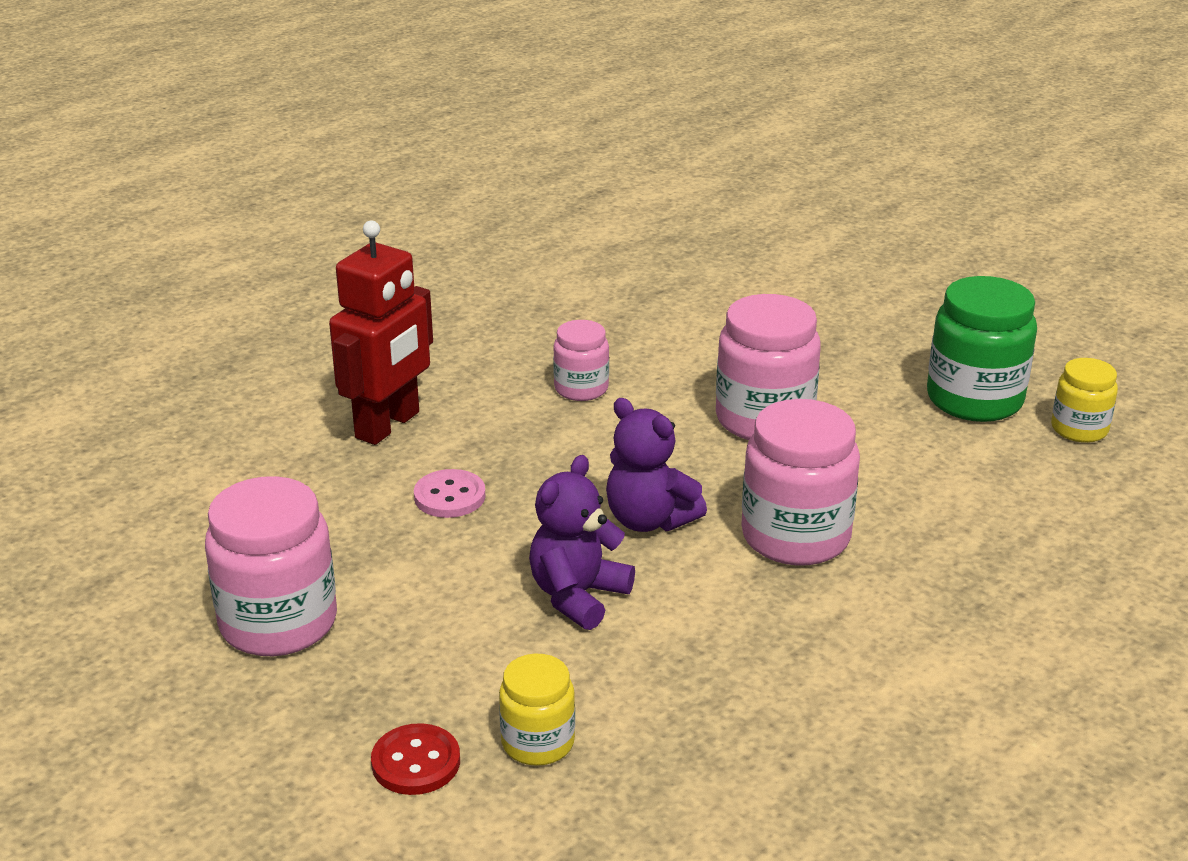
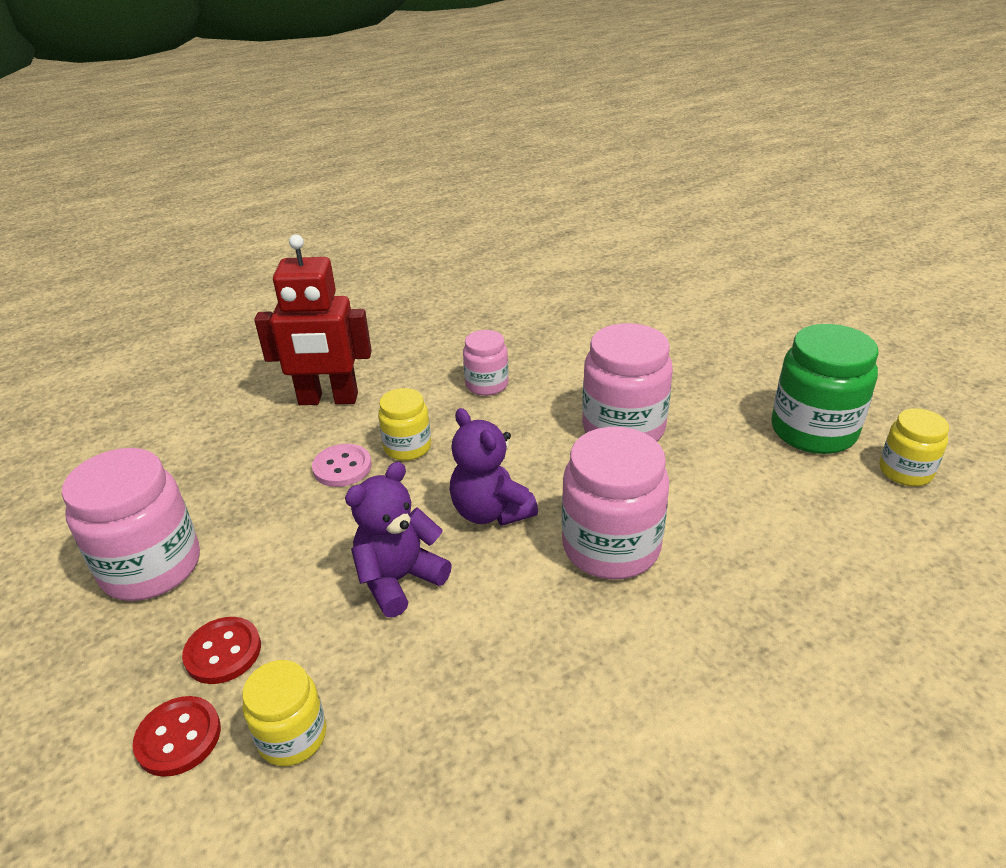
camera: 15 degrees right, 5 degrees up
(388, 425) = (328, 399): red robot -> red robot turned 45 degrees clockwise
(417, 686) = (223, 652): none -> red button
(518, 467) = (407, 447): none -> yellow jar

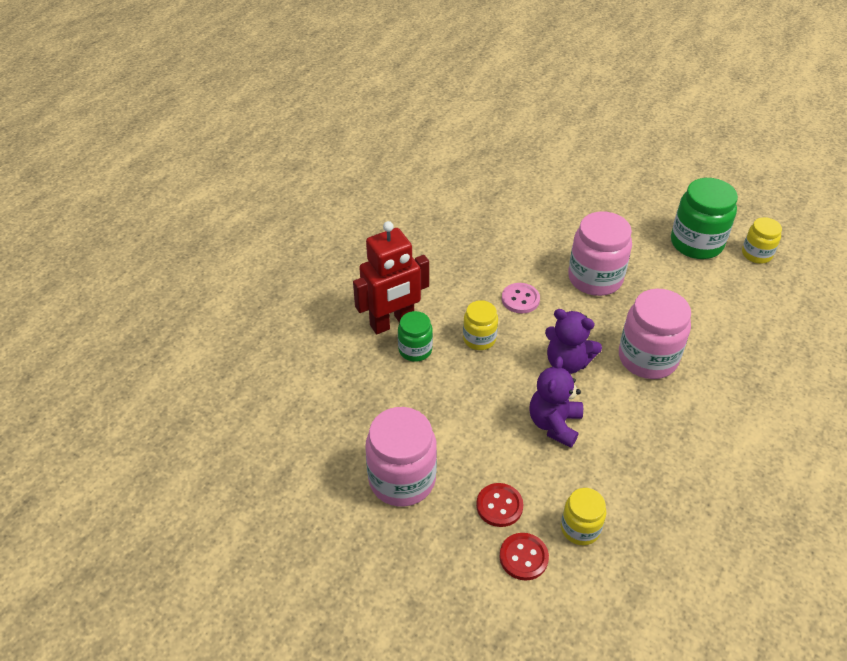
camera: 30 degrees left, 10 degrees up
(322, 434) = (415, 350): none -> green jar
(342, 467) = (452, 368): pink button -> pink button (520, 299)
(486, 385) = (487, 274): pink jar -> none

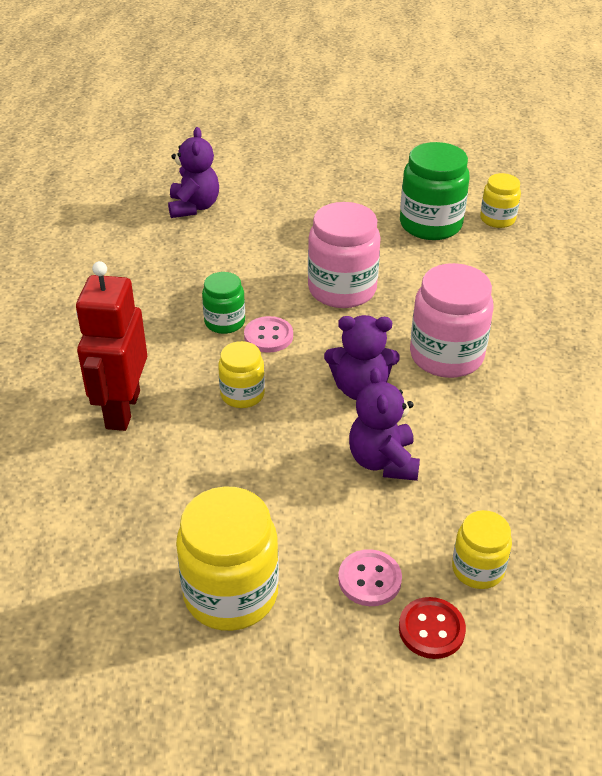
camera: 25 degrees left, 5 degrees down
(392, 323) = (122, 410): red robot -> red robot turned 150 degrees clockwise
(402, 479) = (231, 593): pink jar -> yellow jar
(415, 350) = (168, 432): green jar -> green jar (224, 322)
(499, 506) = (369, 579): red button -> pink button
(516, 176) = (194, 207): none -> purple teddy bear

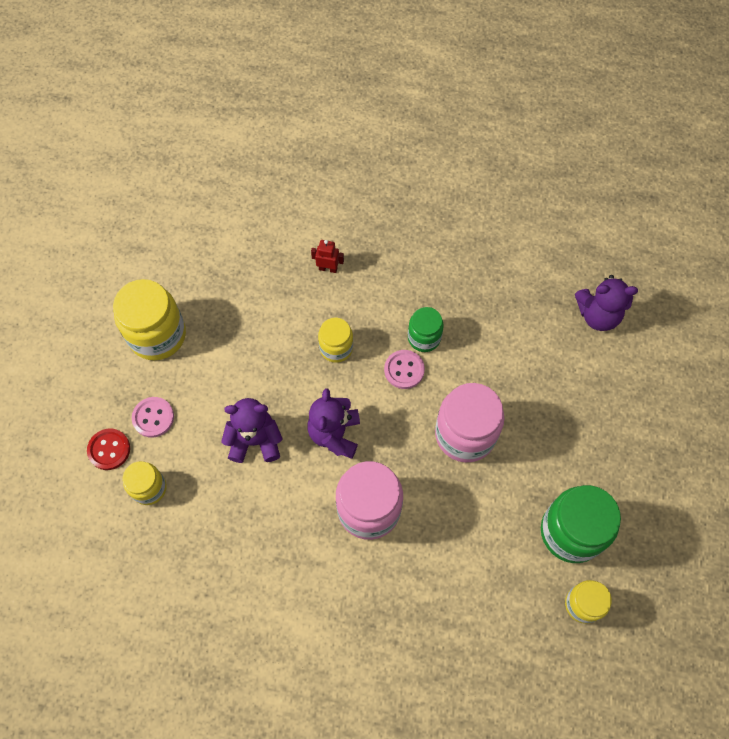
camera: 95 degrees right, 25 degrees up
(122, 410) = (328, 268): red robot -> red robot, size x0.43

